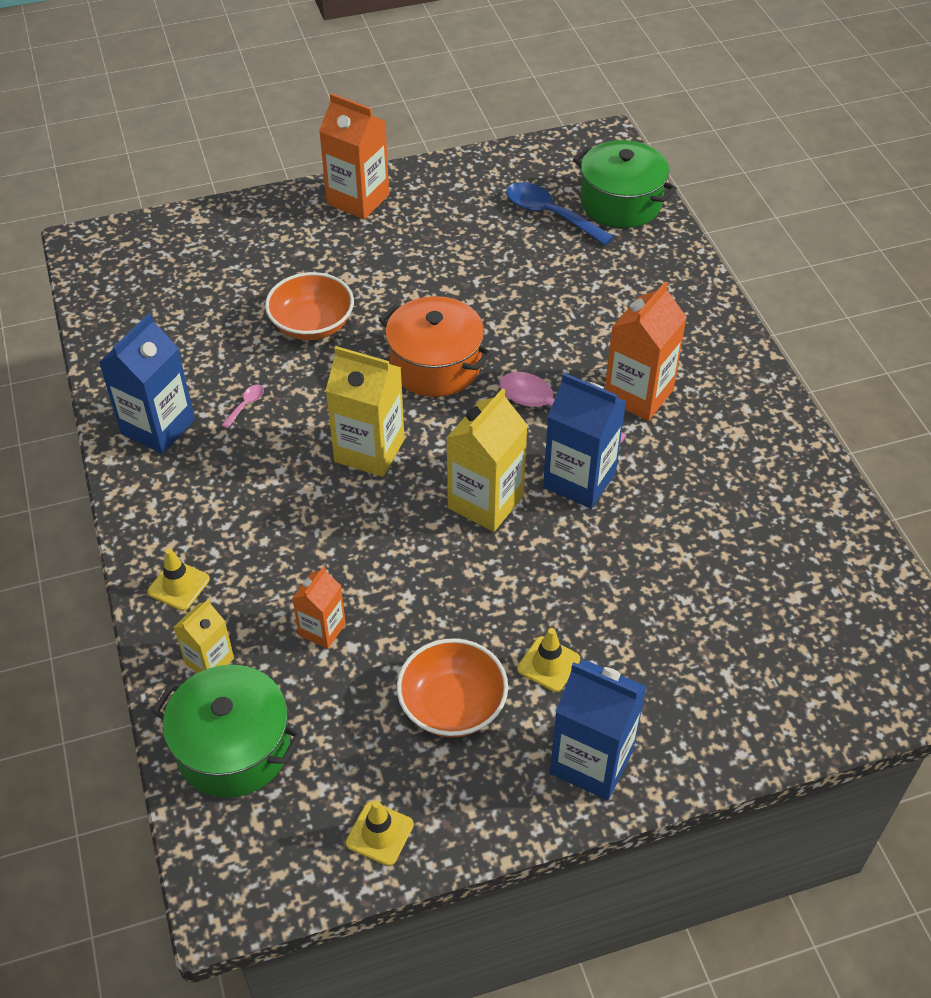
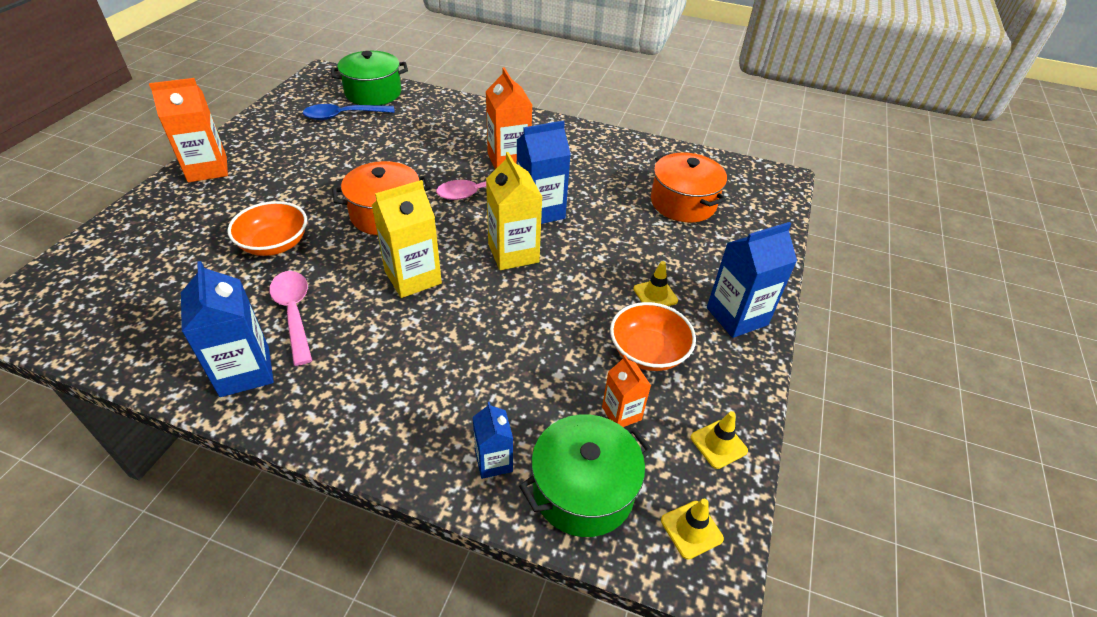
camera: 55 degrees left, 5 degrees down
(179, 585) = (406, 442): yellow traffic cone -> yellow traffic cone (691, 529)
(209, 661) = (493, 461): yellow carton -> blue carton
(246, 405) = (294, 313): pink spoon -> pink spoon, size x2.26
(322, 629) = (530, 381): orange carton -> orange carton (621, 413)
(752, 602) = (683, 202): none -> orange pot

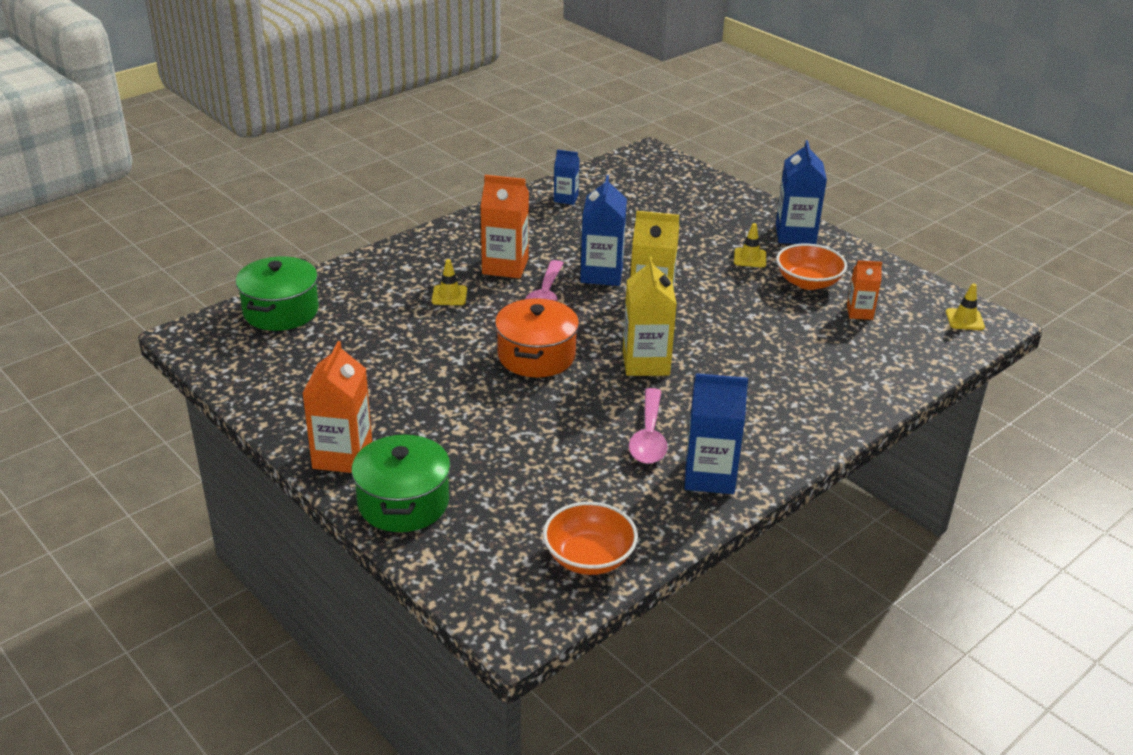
camera: 60 degrees left, 10 degrees down
(274, 244) = (532, 431): orange bowl -> orange bowl (589, 557)
(294, 313) = (649, 437): pink spoon -> pink spoon turned 90 degrees counterclockwise
(343, 116) = (314, 342): blue spoon -> none
(493, 461) = (874, 377): blue carton -> blue carton (566, 198)
(583, 490) = (916, 348): green pot -> green pot (403, 502)
(683, 202) = (646, 205): orange pot -> none
(718, 444) = (906, 286): yellow traffic cone -> yellow traffic cone (449, 295)

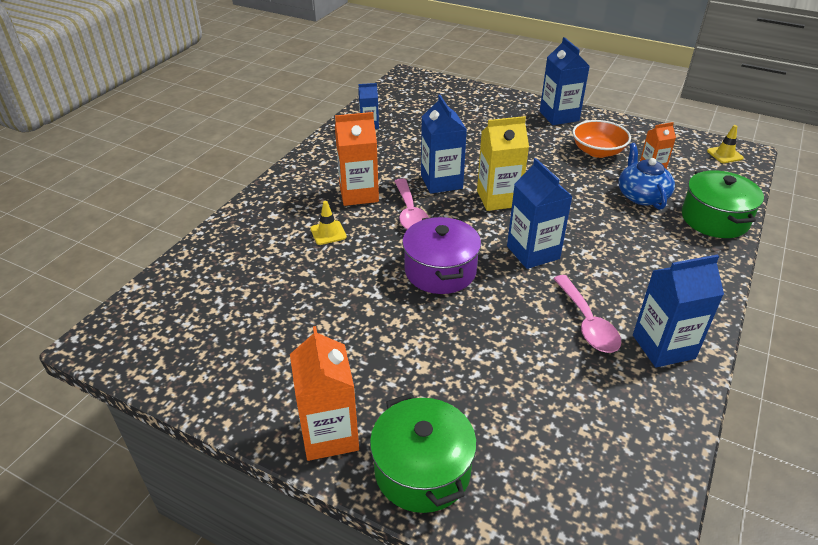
camera: 20 degrees left, 5 degrees up
(281, 311) = (179, 289): green pot -> green pot (714, 219)
(536, 356) = (440, 271): orange pot -> purple pot
(589, 557) = (632, 472): orange bowl -> none
(646, 363) = (533, 252): yellow carton -> blue carton
(750, 258) = (542, 142): yellow traffic cone -> none
(818, 338) = (641, 196): none -> blue teapot

